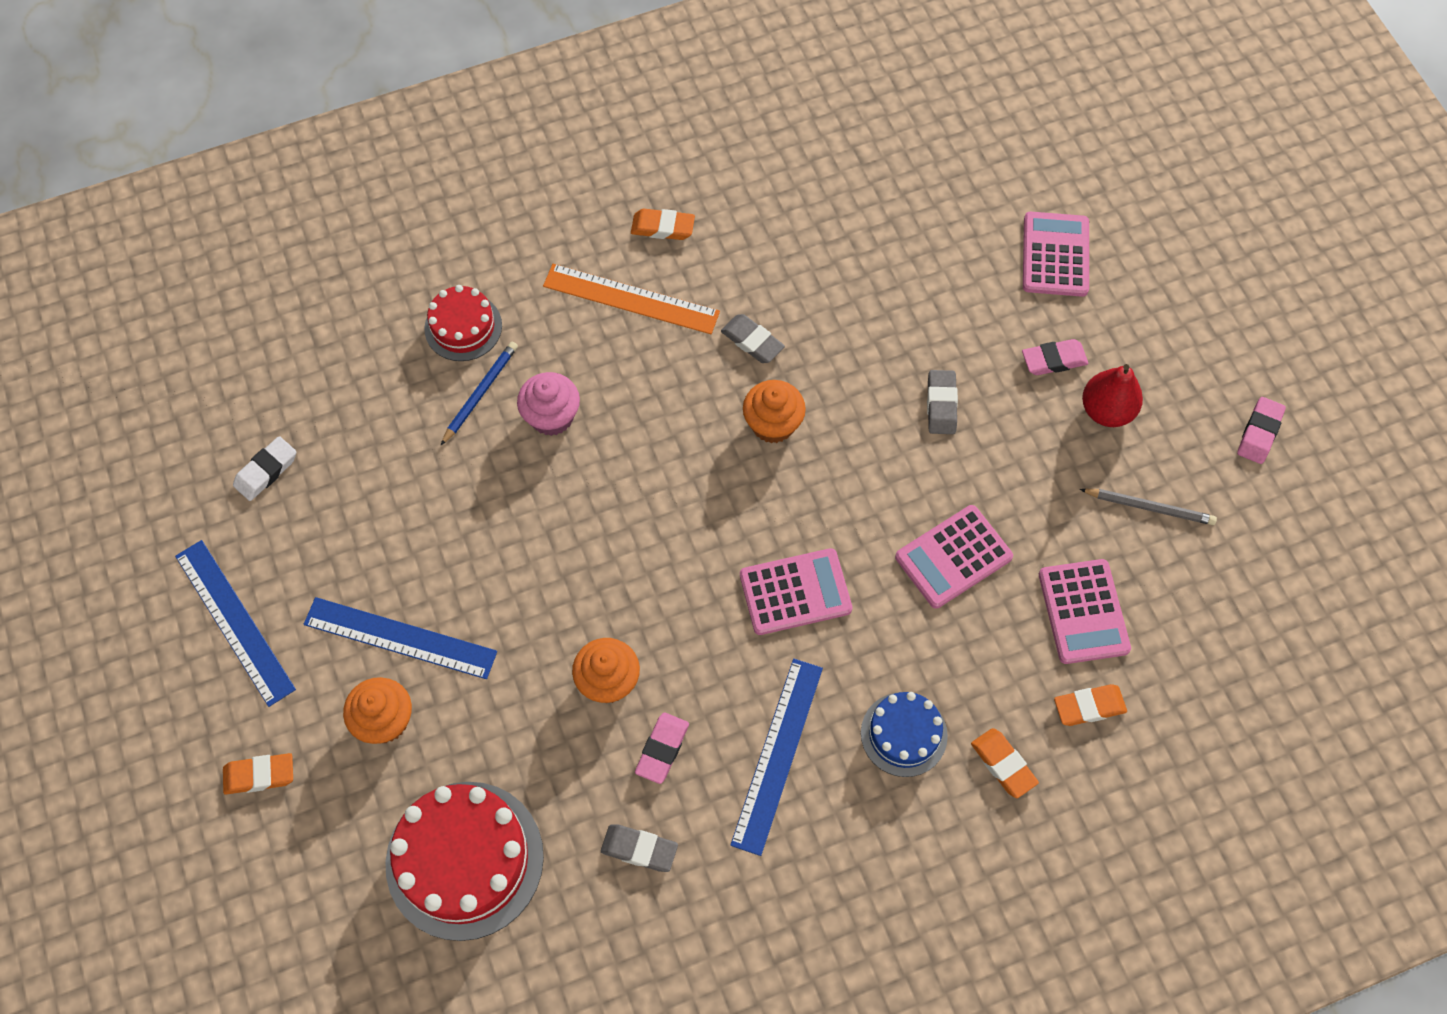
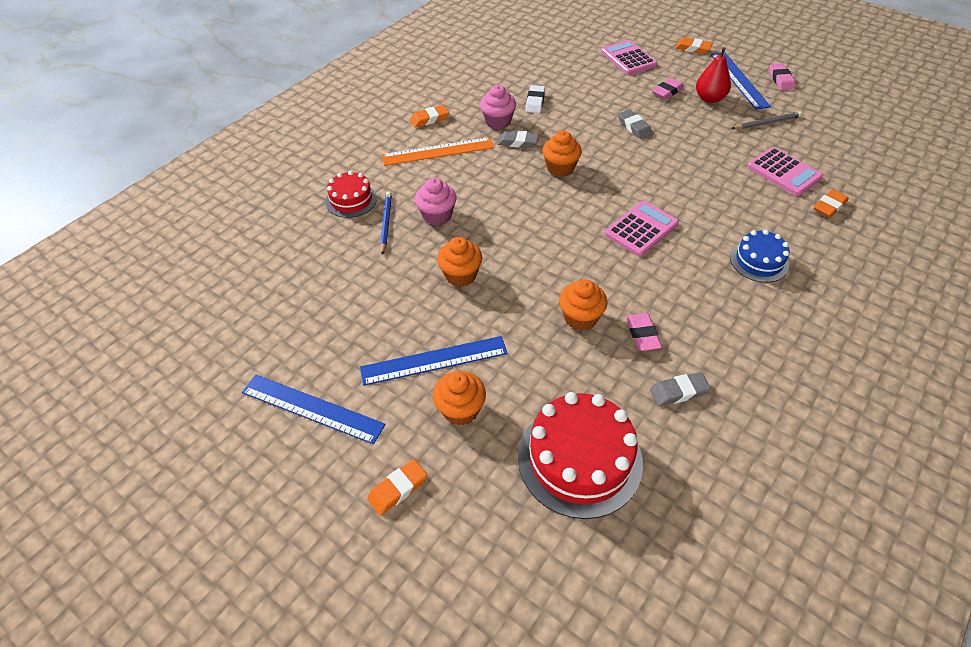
camera: 30 degrees left, 15 degrees down
(266, 471) = (275, 318): white eraser -> white eraser (535, 102)
(514, 531) = (460, 275): none -> orange cupcake
(754, 285) = (498, 122): none -> pink cupcake
(777, 755) = (706, 304): blue ruler -> blue ruler (739, 80)
(953, 557) = (702, 179): pink calculator -> none
(1003, 764) = (819, 249): orange eraser -> orange eraser (693, 48)

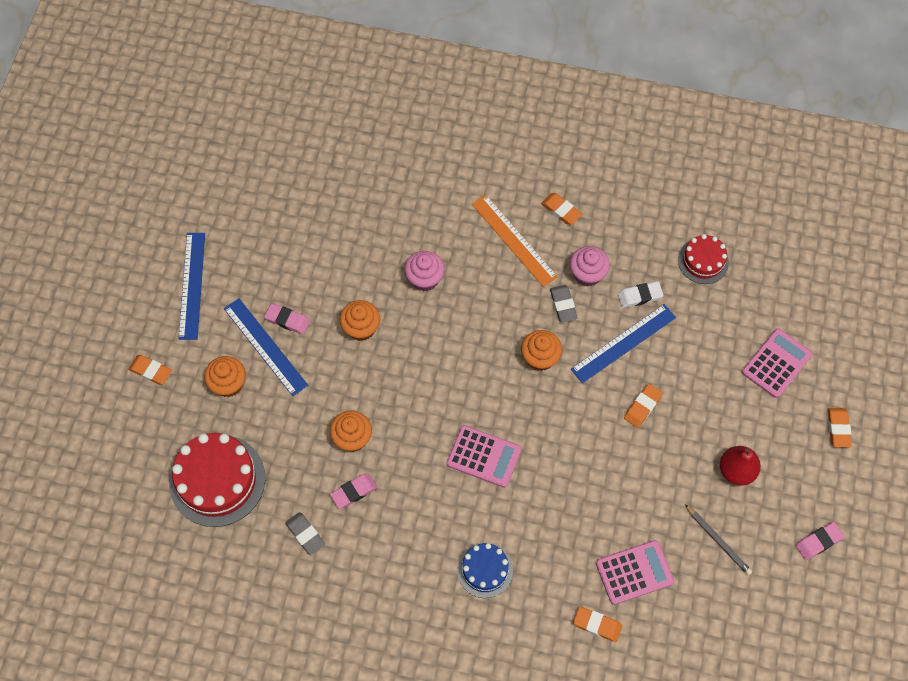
camera: 65 degrees right, 15 degrees up
(351, 200) = (413, 201): red cake -> red cake (703, 261)
(386, 223) = (396, 243): blue pencil -> none
(634, 127) = (642, 407): grey eraser -> orange eraser
(667, 92) = (728, 423): pink eraser -> pink eraser (287, 320)
(739, 80) = (793, 495): blue ruler -> blue ruler (623, 343)
(784, 172) = (634, 572): pink calculator -> pink calculator turned 135 degrees counterclockwise

